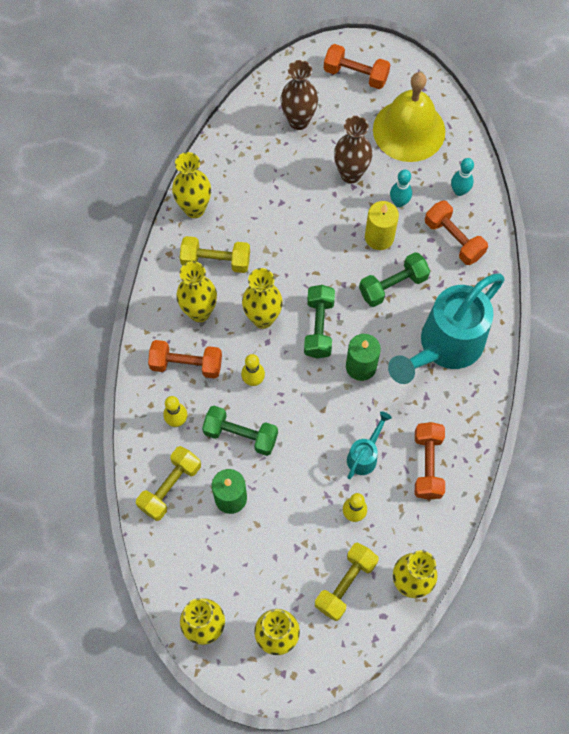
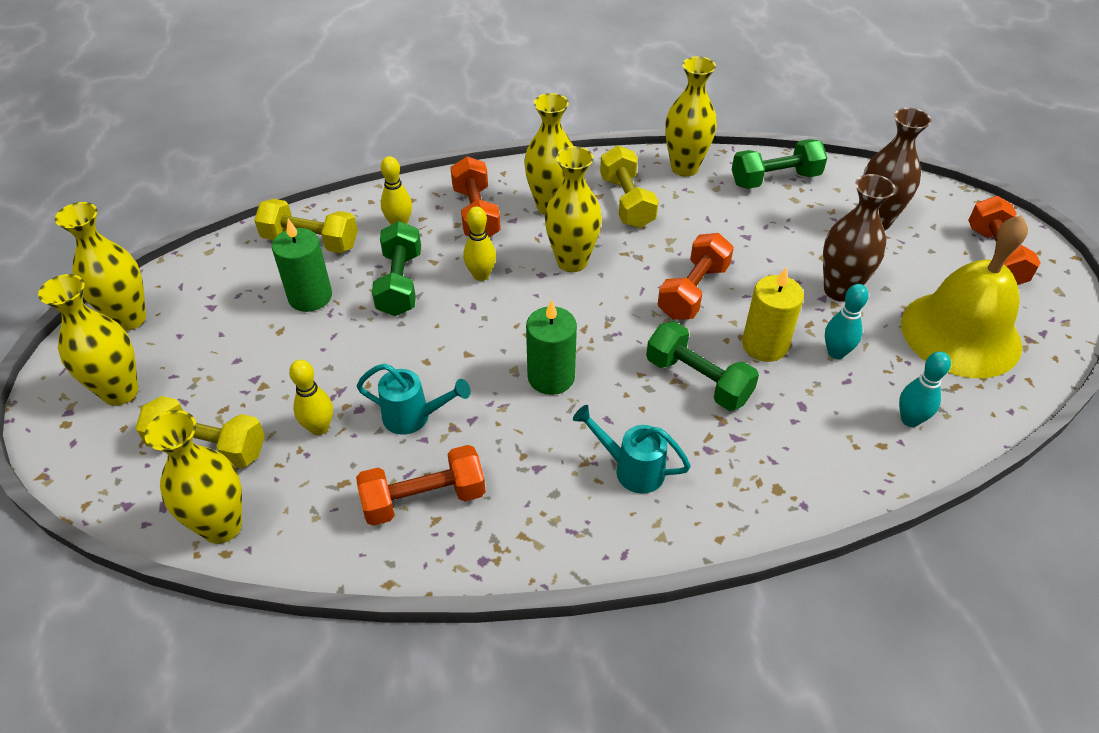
camera: 70 degrees right, 20 degrees down
(319, 327) = (588, 318): green dumbbell -> green dumbbell (775, 179)
(443, 347) = (631, 469): turquoise watering can -> turquoise watering can, size x0.45
(453, 239) = (822, 434): orange dumbbell -> orange dumbbell (693, 291)

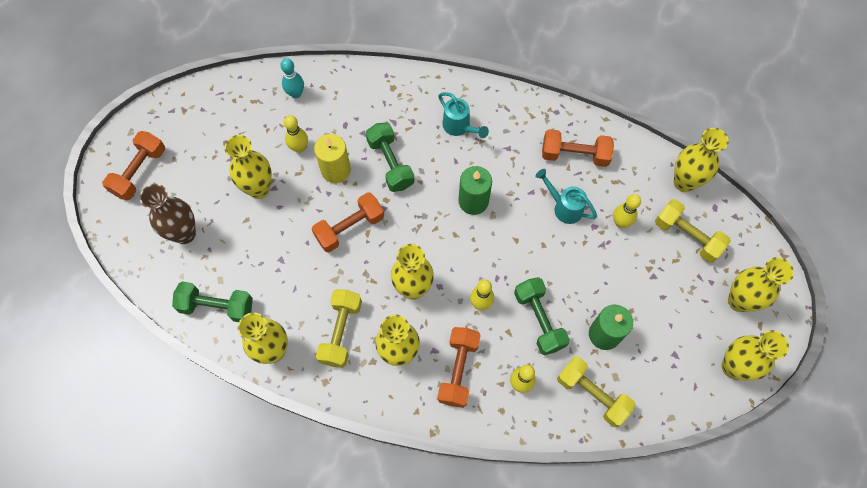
camera: 155 degrees left, 20 degrees up
(400, 283) = (539, 320): green dumbbell -> green dumbbell turned 45 degrees counterclockwise
(836, 353) = (299, 148): turquoise bowling pin -> yellow bowling pin
(839, 290) = (259, 189): brown vase -> yellow vase
(960, 333) = (218, 129): yellow bell -> none

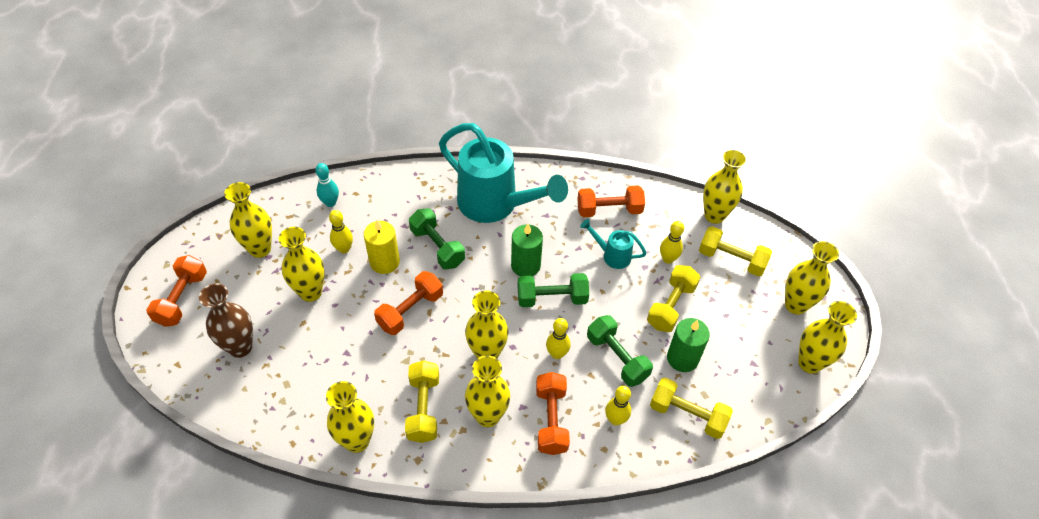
camera: 15 degrees left, 15 degrees down
(217, 306) = (288, 410): green dumbbell -> green dumbbell (552, 298)
(220, 132) = (260, 249): none -> yellow vase
(459, 127) = (496, 205): turquoise watering can -> turquoise watering can, size x2.22
(609, 275) = (671, 306): none -> yellow dumbbell

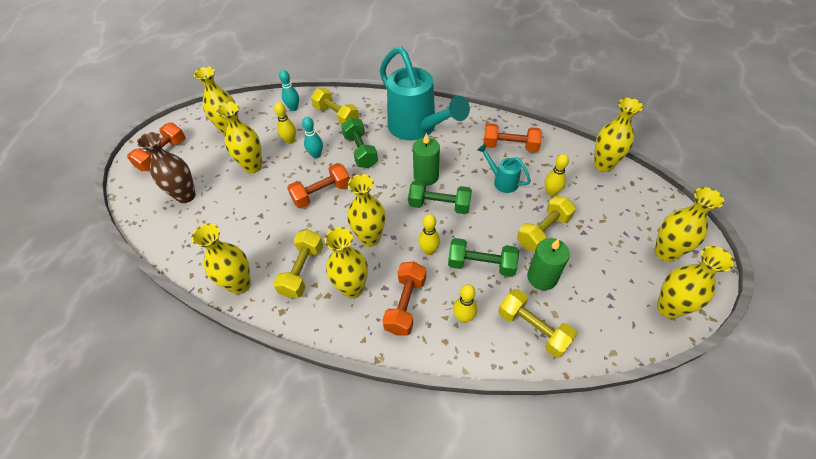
camera: 20 degrees right, 0 degrees up
(384, 262) = (316, 155): yellow candle -> turquoise bowling pin
(617, 358) = (481, 264): green dumbbell -> green dumbbell turned 60 degrees counterclockwise
(731, 259) = (610, 203): yellow dumbbell -> yellow dumbbell (336, 116)

